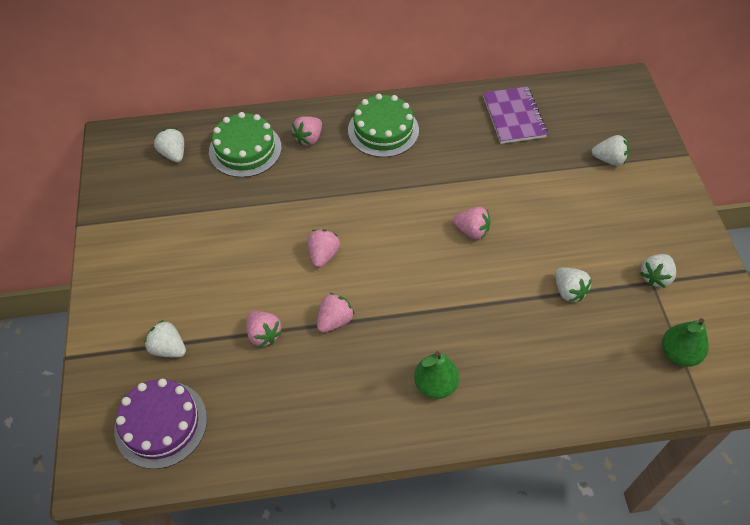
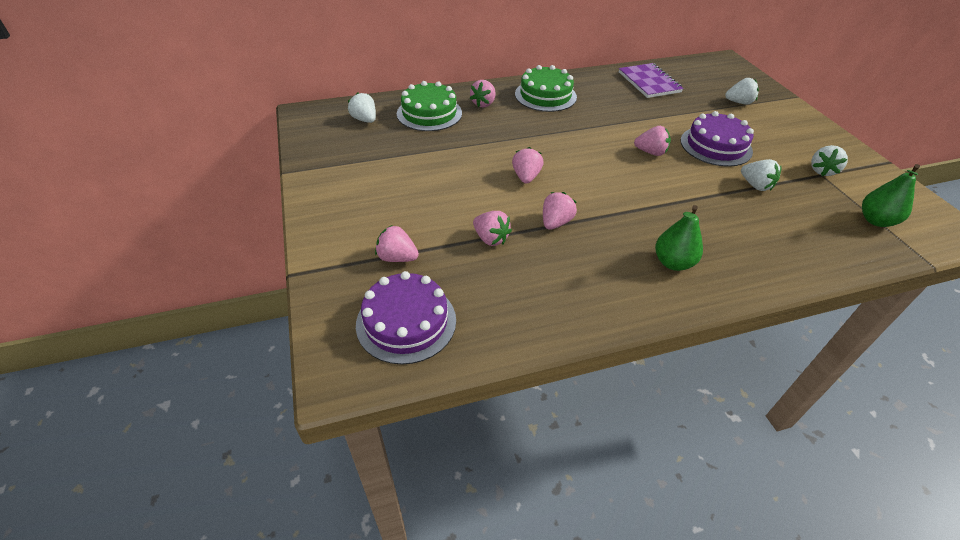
camera: 10 degrees left, 10 degrees down
(168, 348) = (397, 258): white strawberry -> pink strawberry
(550, 227) = (715, 146): none -> purple cake

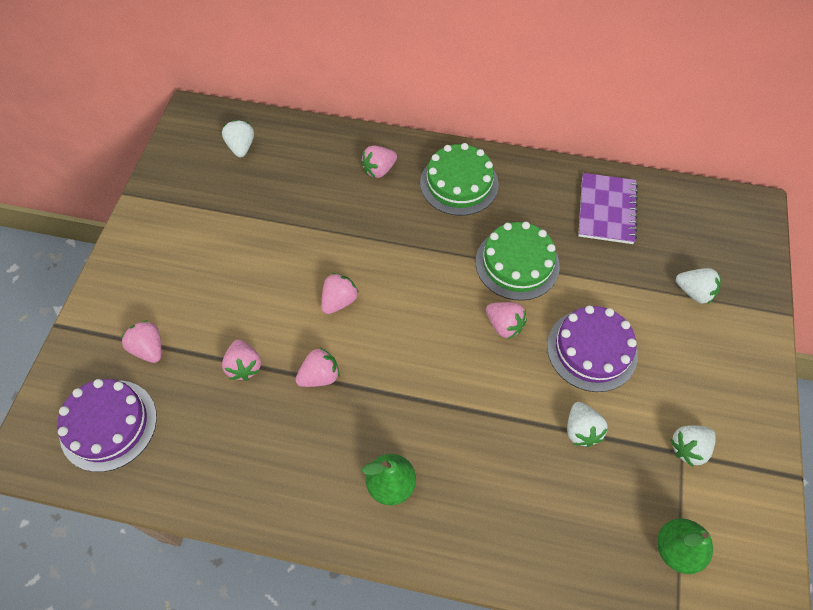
camera: 30 degrees right, 15 degrees up
(429, 113) = (311, 162): green cake -> green cake (517, 263)

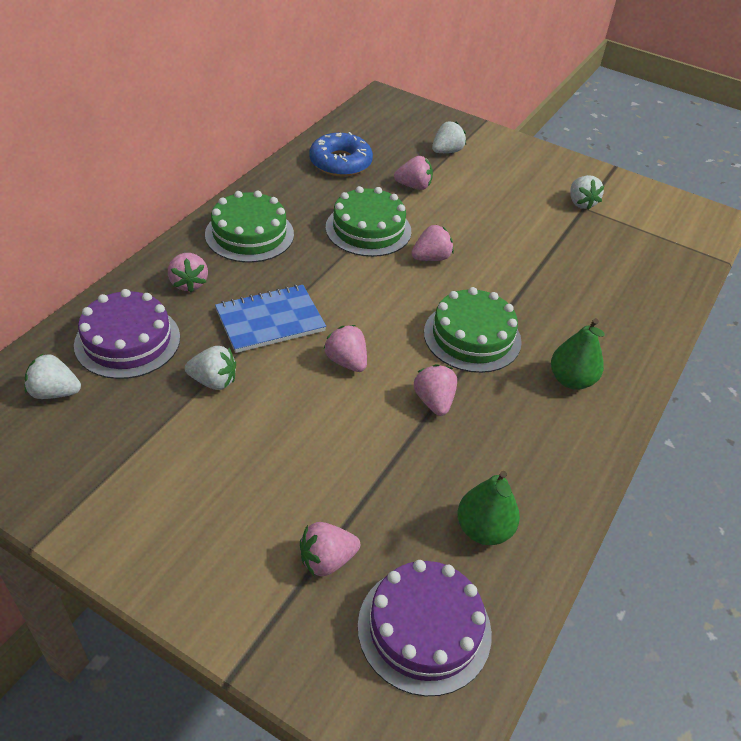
camera: 75 degrees left, 15 degrees down
(244, 366) = (395, 465): pink strawberry -> pink strawberry (414, 186)
(362, 235) = (270, 321): none -> blue notebook
(411, 386) = (472, 336): none -> green cake
(581, 430) = (550, 249): white strawberry -> white strawberry (214, 381)
(592, 350) = (477, 218): purple cake -> purple cake (127, 341)
(606, 210) = (340, 162): purple notebook -> blue donut
(676, 549) = (660, 237): green pear -> green pear (483, 529)

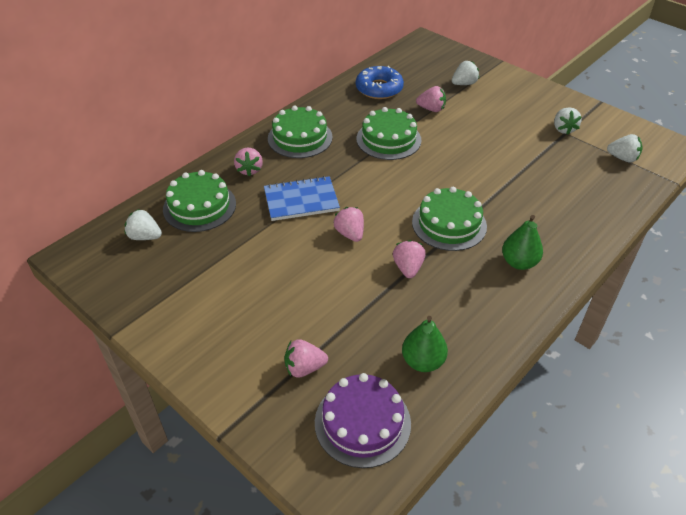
camera: 15 degrees right, 0 degrees up
(127, 341) = (199, 206): purple cake -> green cake
(214, 381) = (252, 239): white strawberry -> white strawberry (622, 158)
(431, 258) = (431, 164): pink strawberry -> none

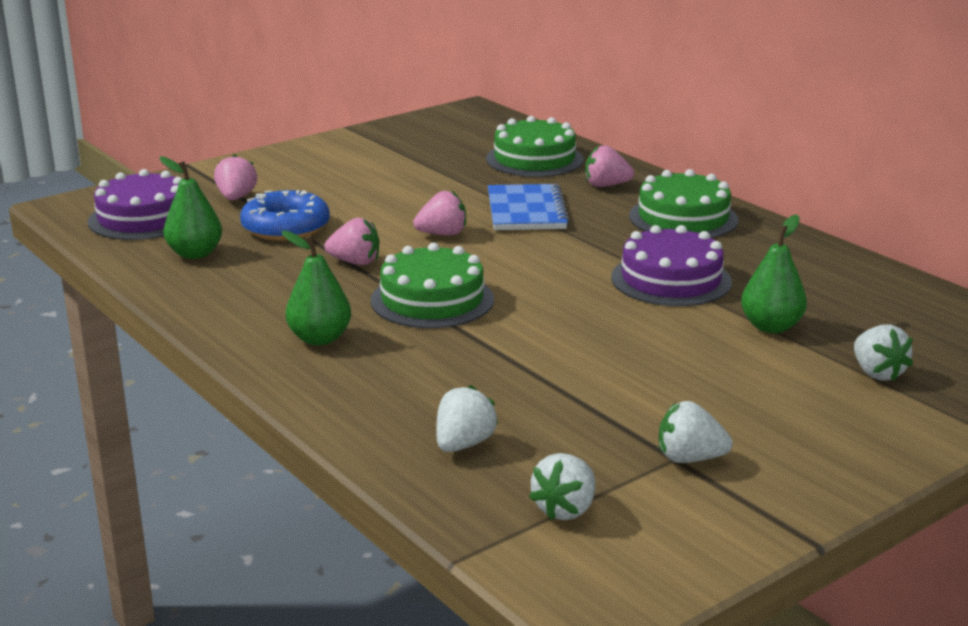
camera: 100 degrees right, 20 degrees down
(145, 236) = (488, 136): white strawberry -> white strawberry (463, 444)
(379, 88) = (844, 287): blue donut -> blue donut (286, 227)
(388, 139) = (671, 279): green cake -> purple cake
(431, 109) = (771, 327): pink strawberry -> green pear

